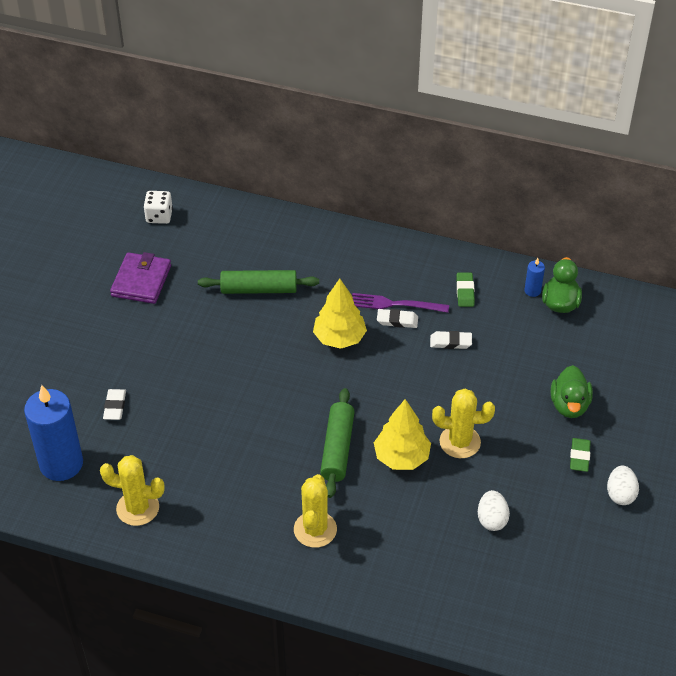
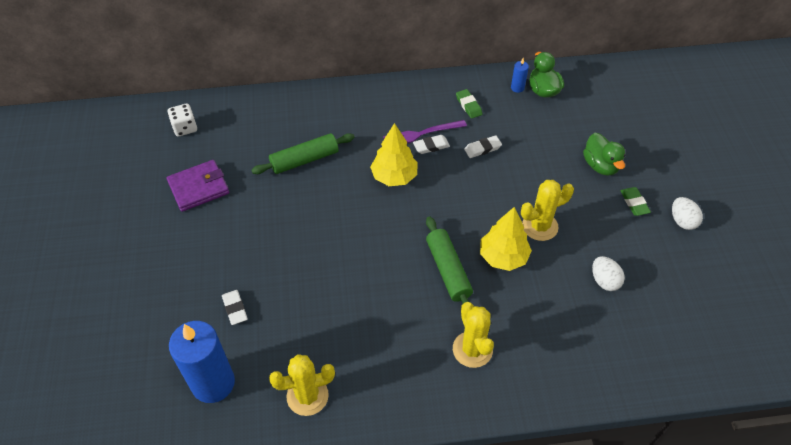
camera: 25 degrees left, 5 degrees up
(141, 281) = (199, 188): purple wallet -> purple wallet turned 75 degrees clockwise

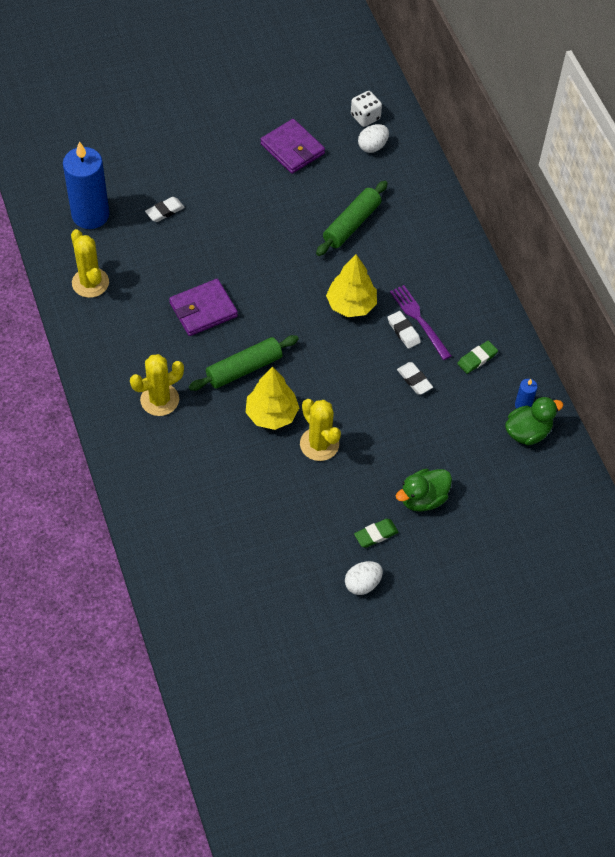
camera: 75 degrees right, 5 degrees up
(304, 160) = (351, 224): green rolling pin -> green rolling pin turned 75 degrees clockwise
(371, 293) = (203, 310): none -> purple wallet
(604, 281) = (263, 508): white egg -> white egg (372, 146)

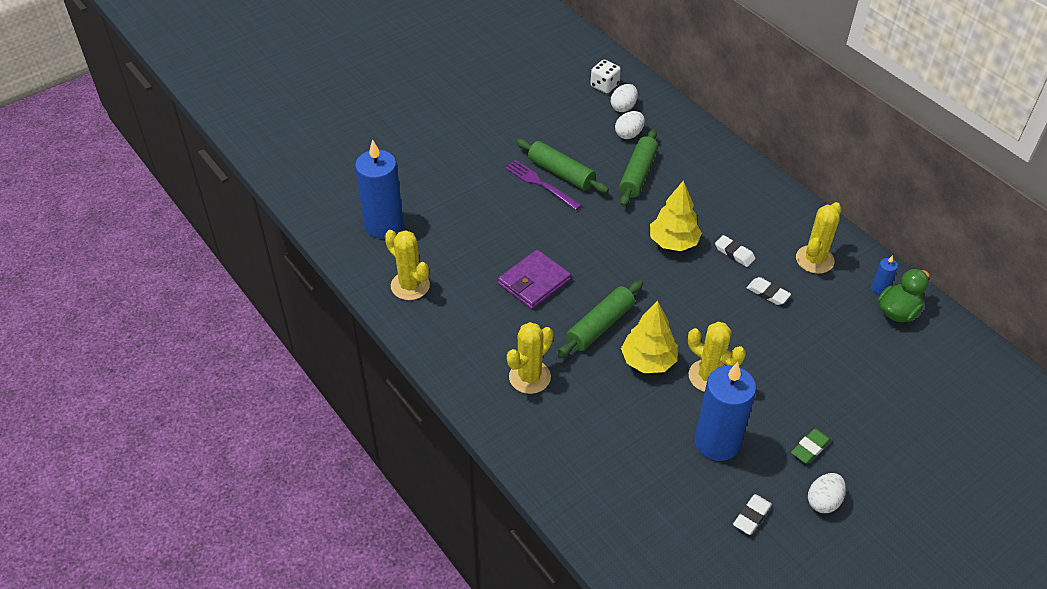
camera: 15 degrees left, 10 degrees down
(165, 211) = (456, 205): white eraser -> white eraser (751, 516)
(278, 203) = (561, 173): none -> green rolling pin
(292, 149) = (551, 125): purple wallet -> none
(296, 505) = (717, 442): none -> blue candle
(363, 178) = (629, 134): none -> white egg
(419, 320) = (743, 239): purple fork -> purple fork (540, 184)
(423, 498) = (836, 400): green duck -> none
(477, 359) = (814, 259): green eraser -> yellow cactus

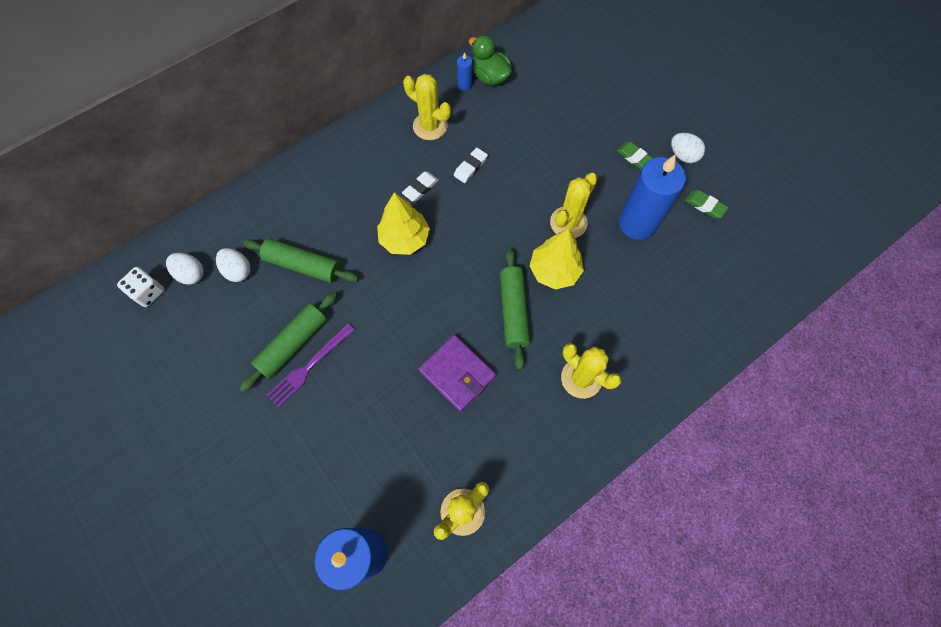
camera: 90 degrees left, 20 degrees up
(600, 325) = (513, 311): green rolling pin -> green rolling pin turned 45 degrees clockwise
(751, 516) = (705, 205): white eraser -> green eraser

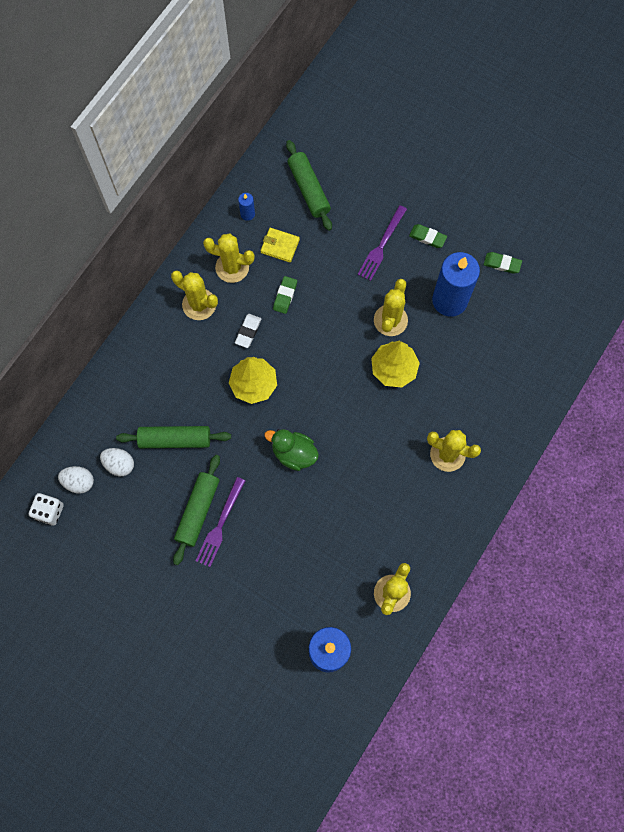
camera: 20 degrees left, 5 degrees up
(384, 149) = (199, 304): none -> yellow cactus
(457, 374) = (346, 487): purple wallet -> none
(470, 167) = (285, 296): white eraser -> green eraser
(484, 121) = (280, 246): none -> yellow wallet
(490, 77) = (268, 197): green duck -> green duck (294, 453)
(513, 311) = (372, 416): green rolling pin -> green rolling pin (309, 189)
(585, 151) = (381, 245): none -> purple fork
(683, 155) = (469, 221): white egg -> none

